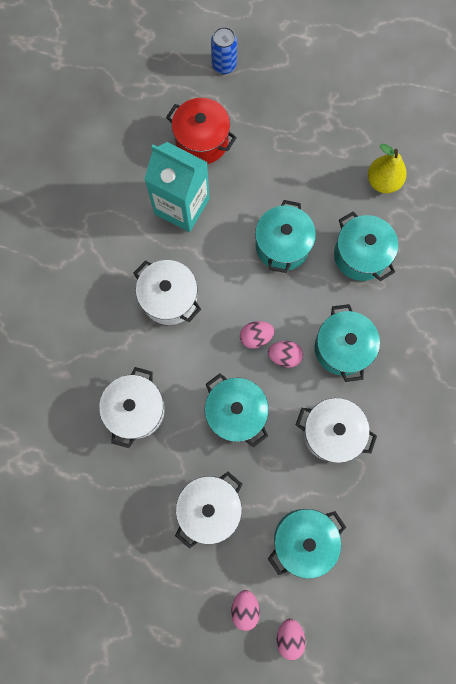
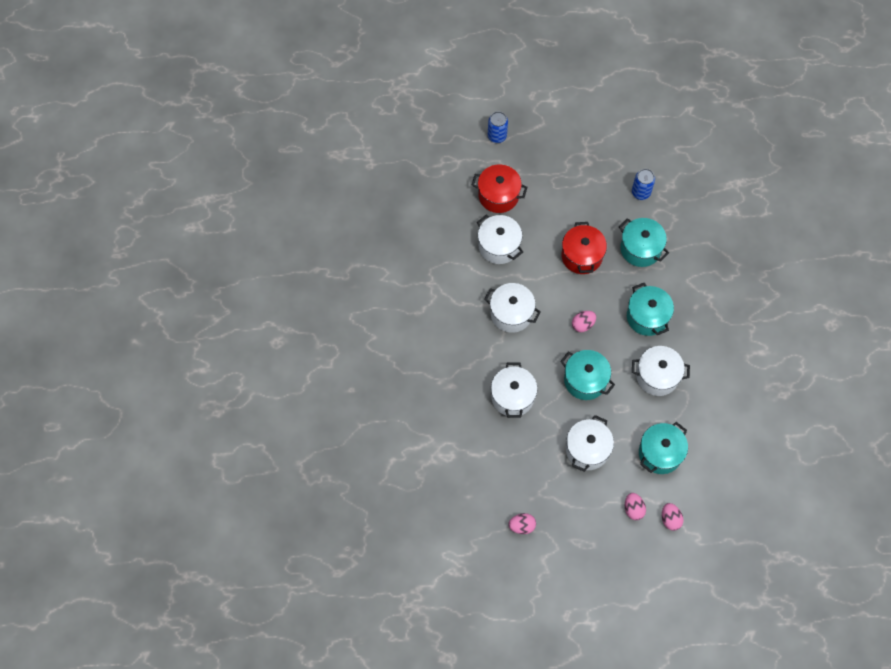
camera: 15 degrees left, 10 degrees down
(182, 206) = (499, 246): turquoise carton -> white pot
(282, 246) = (581, 256): turquoise pot -> red pot
(284, 356) = (607, 333): pink egg -> pink egg (522, 526)
(383, 181) = (641, 192): yellow pear -> blue can

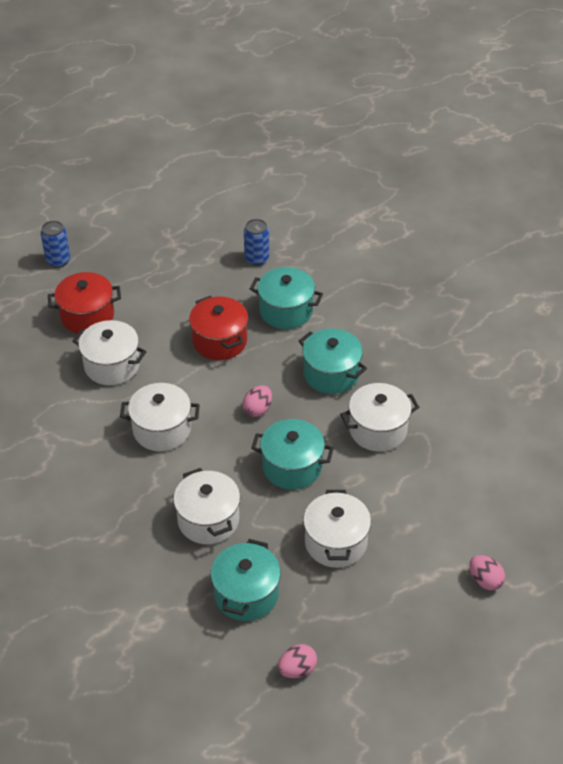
camera: 25 degrees left, 20 degrees down
(633, 509) = (432, 587): pink egg -> none
(660, 453) = (429, 511): turquoise pot -> turquoise pot (246, 594)

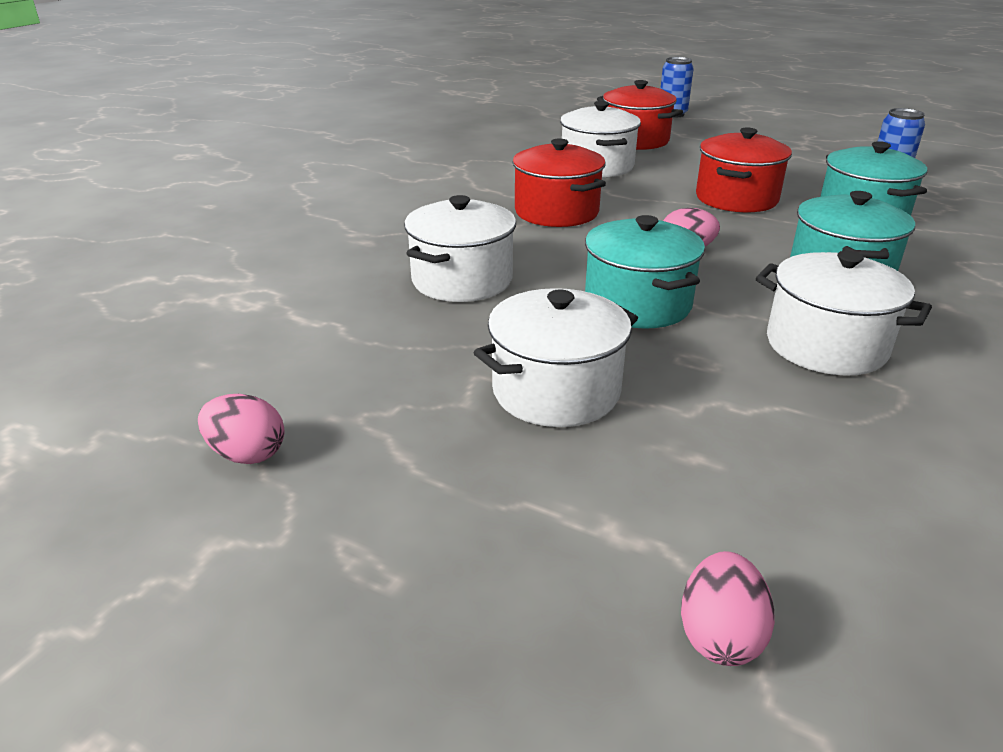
camera: 55 degrees right, 15 degrees down
(162, 430) = (556, 212): white pot -> red pot
(246, 594) = (364, 350): turquoise pot -> none

